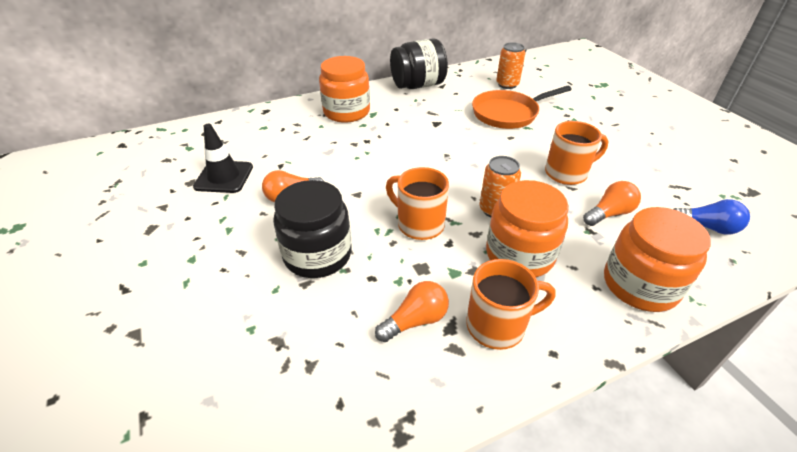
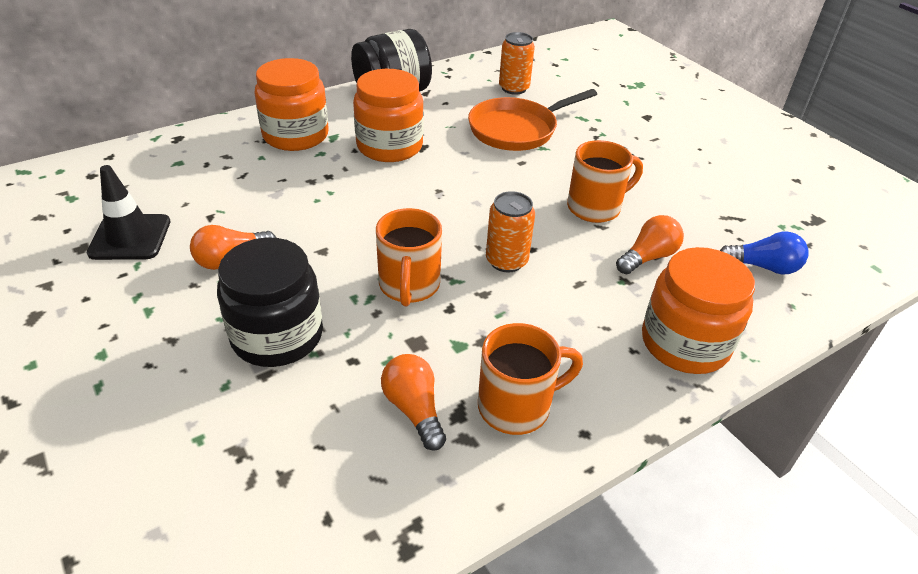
camera: 10 degrees left, 0 degrees up
(415, 320) = (414, 409): orange light bulb -> orange light bulb turned 75 degrees counterclockwise
(419, 224) = (409, 286): orange mug -> orange mug turned 120 degrees counterclockwise
(519, 255) = (539, 317): orange jar -> orange jar (389, 146)

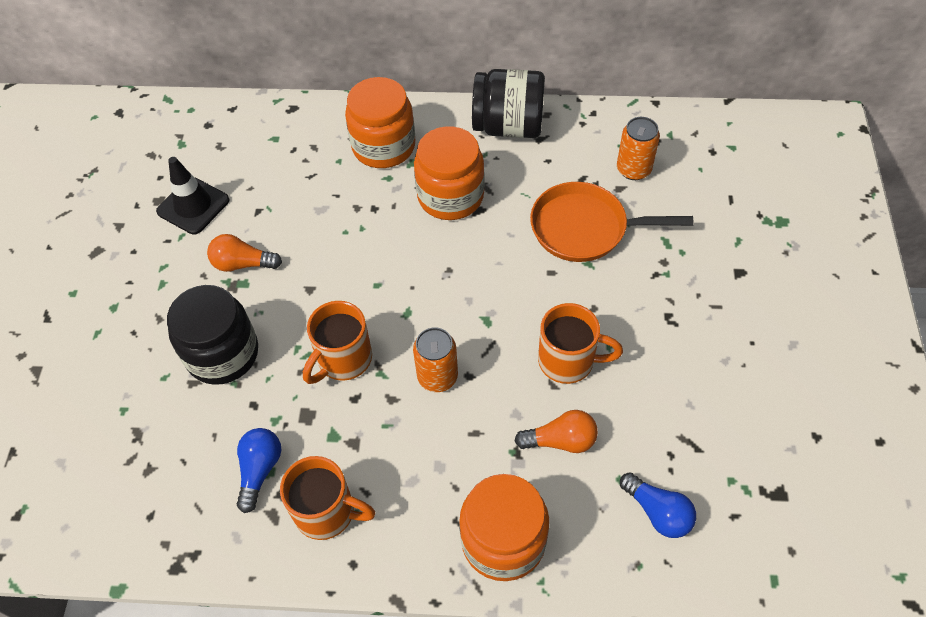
camera: 40 degrees right, 15 degrees up
(414, 409) = (260, 470): orange light bulb -> blue light bulb

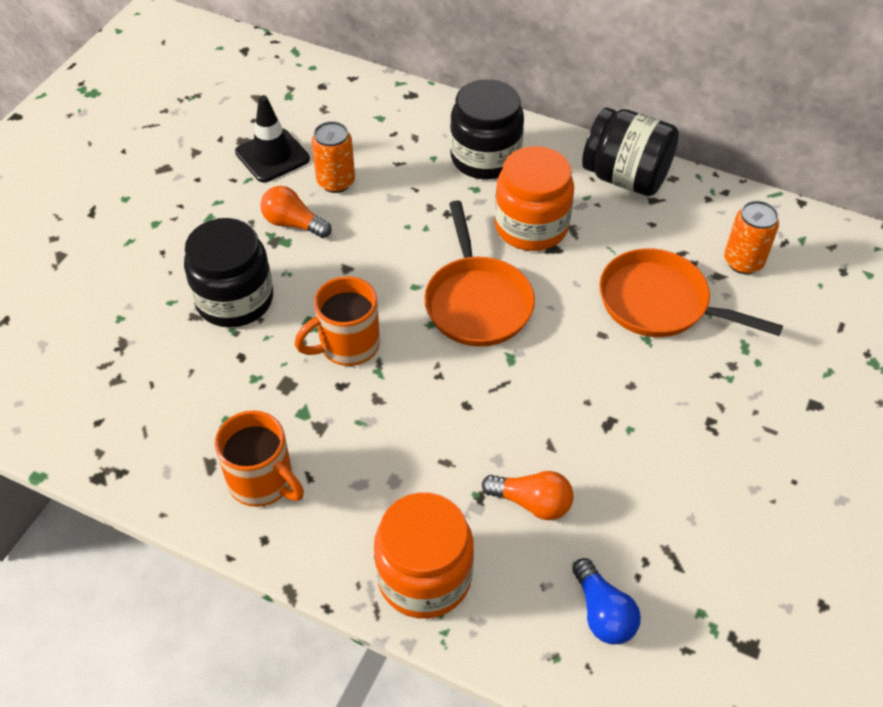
camera: 20 degrees right, 5 degrees down
(260, 470) = (218, 419): blue light bulb -> none
(383, 146) = (485, 158): orange jar -> black jar
(436, 280) = (477, 301): none -> orange pan
(437, 377) = (433, 394): orange can -> orange can (336, 182)
(568, 361) = (578, 428): orange mug -> none

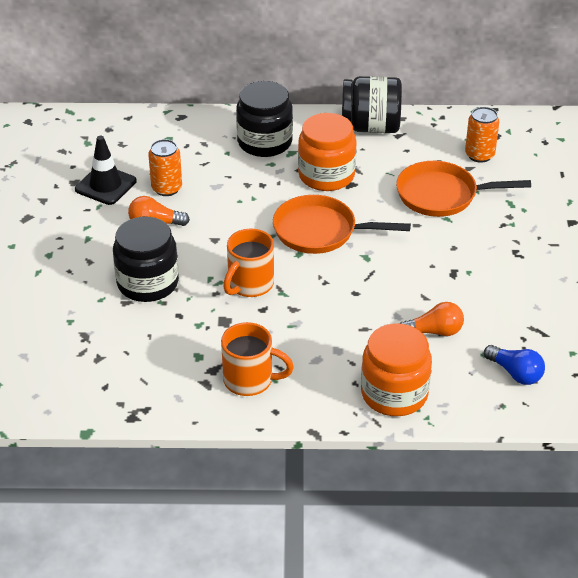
camera: 25 degrees left, 10 degrees down
(477, 301) = (320, 231): orange pan -> orange pan turned 135 degrees clockwise

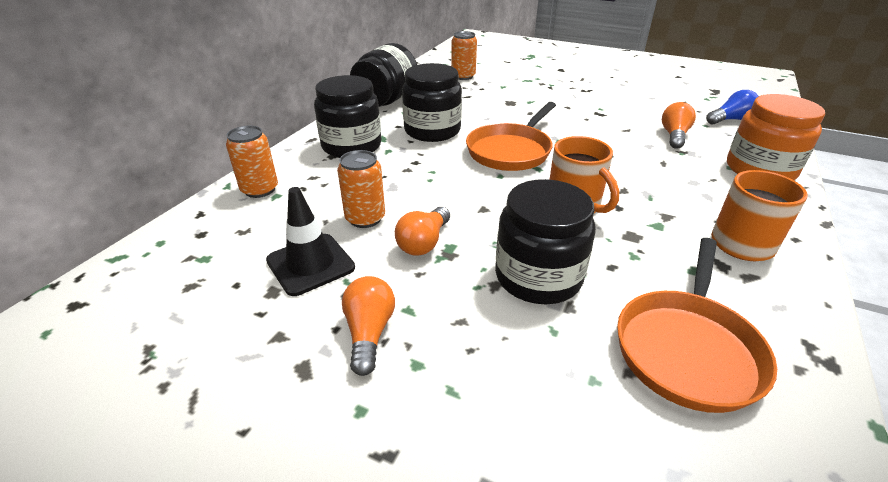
camera: 65 degrees left, 5 degrees down
(62, 230) = (369, 333): none -> orange light bulb
(171, 127) = (260, 190): none -> orange can
(326, 175) = (432, 131): orange jar -> black jar
(442, 195) = (500, 97): orange pan -> orange pan (687, 348)

